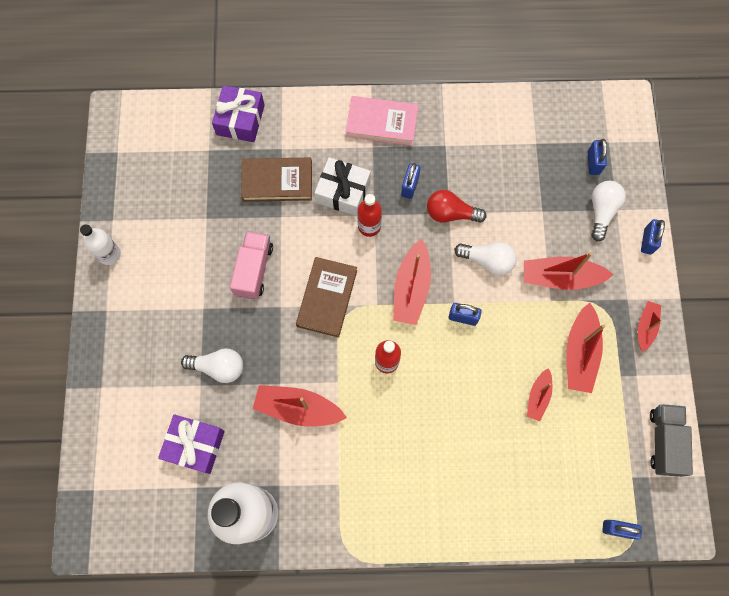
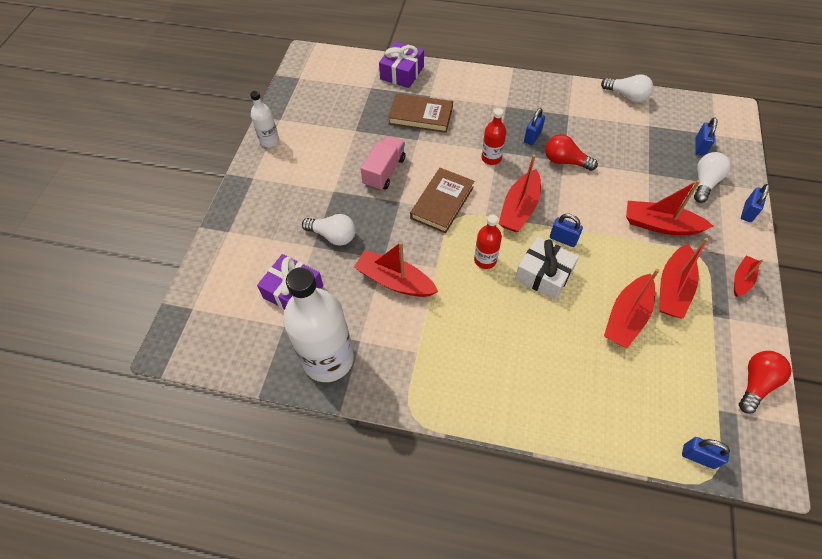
camera: 15 degrees right, 15 degrees down
(343, 192) = (474, 131): white gift -> white gift (544, 274)
(382, 123) = (517, 92): pink book -> none
(487, 261) = (593, 201): white light bulb -> white light bulb (626, 96)
(538, 397) = (626, 317): red boat -> red boat, size x1.71
(664, 442) = (756, 384): grey truck -> red light bulb

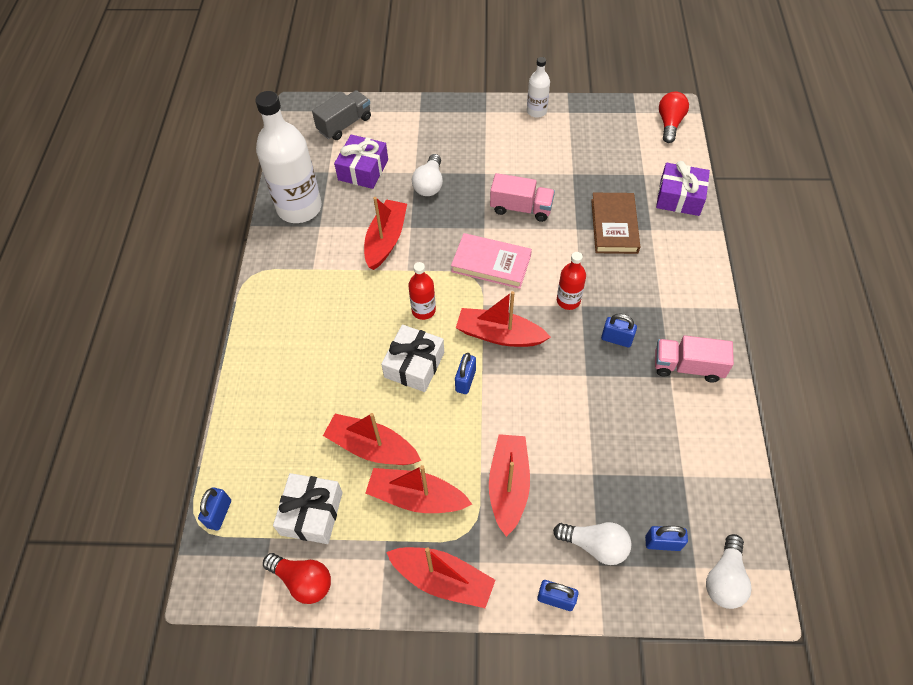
camera: 80 degrees right, 0 degrees up
(218, 303) = (344, 124): none -> grey truck
(442, 202) = (491, 263): brown book -> pink book
(561, 104) = (687, 366): none -> pink truck
(565, 161) = (585, 377): red light bulb -> red light bulb (669, 123)
(626, 96) = (733, 447): white light bulb -> white light bulb (724, 579)
(692, 372) = (311, 513): none -> white gift
(741, 279) = (443, 579): red boat -> red boat, size x1.71

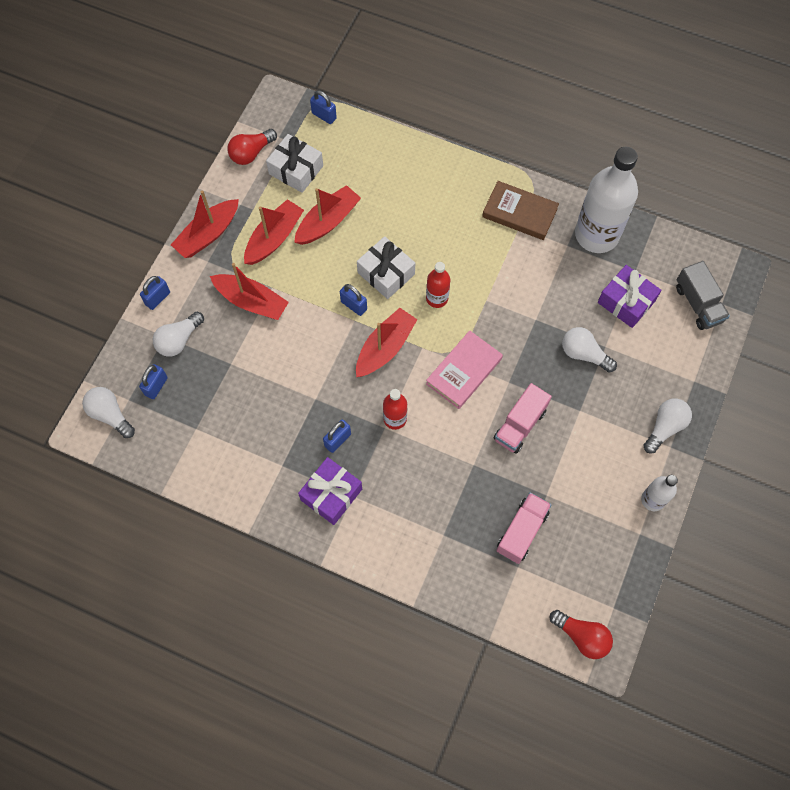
camera: 110 degrees right, 10 degrees up
(386, 240) = (528, 294): red boat -> none
(471, 118) = (665, 427): none -> white light bulb
(614, 226) = (462, 501): brown book -> brown book (519, 213)
(679, 197) = (472, 586): purple gift -> purple gift (331, 494)
(687, 366) = (284, 485): pink truck -> pink truck (521, 531)

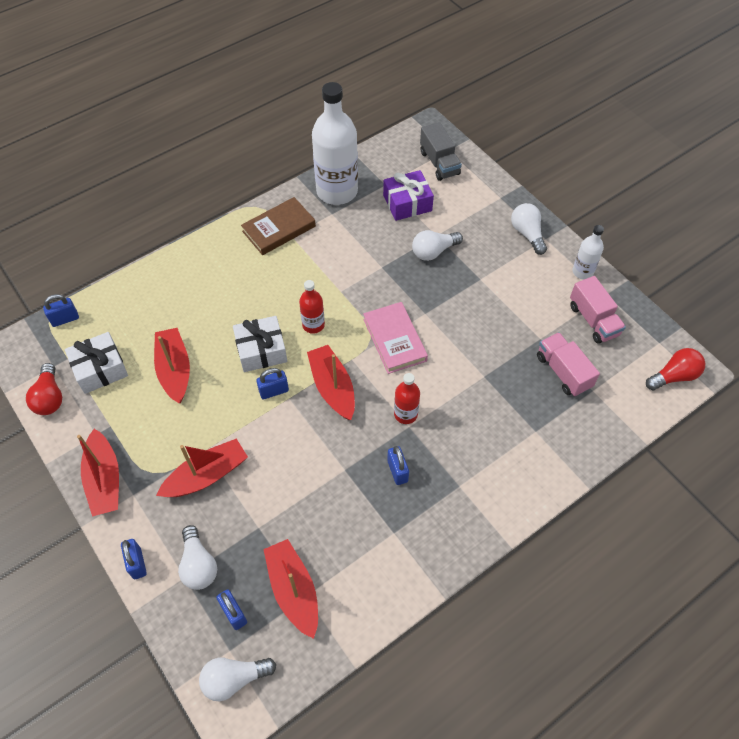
camera: 60 degrees left, 10 degrees down
(274, 238) = (155, 422): red boat -> red boat (293, 590)
(331, 494) = (447, 503): purple gift -> none
(520, 425) = (468, 325): pink truck -> pink truck (593, 320)
(698, 304) = (439, 163): grey truck -> grey truck turned 60 degrees clockwise

